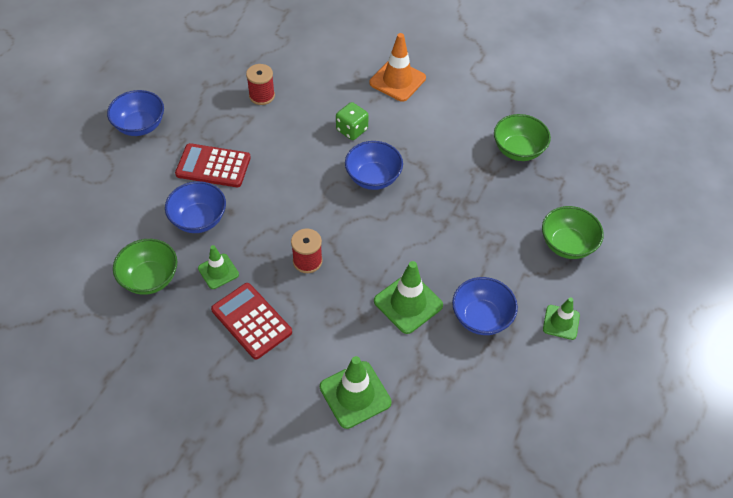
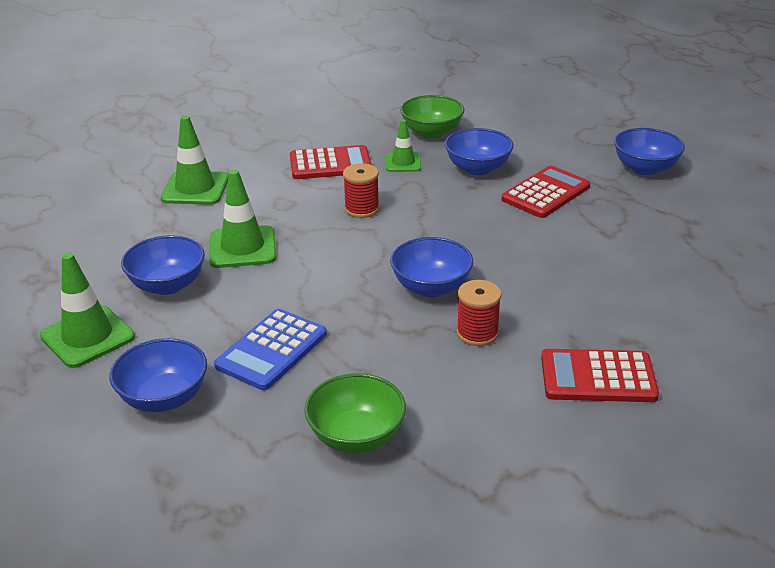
camera: 125 degrees right, 20 degrees down
(262, 96) = (643, 253): red spool -> red spool (477, 333)
(352, 130) = (527, 300): green dice -> none
(397, 80) = (598, 377): orange traffic cone -> red calculator
(491, 221) = (272, 350): none -> blue calculator
(561, 322) = (87, 336): green traffic cone -> green traffic cone, size x1.61
(567, 244) = (164, 398): green bowl -> blue bowl

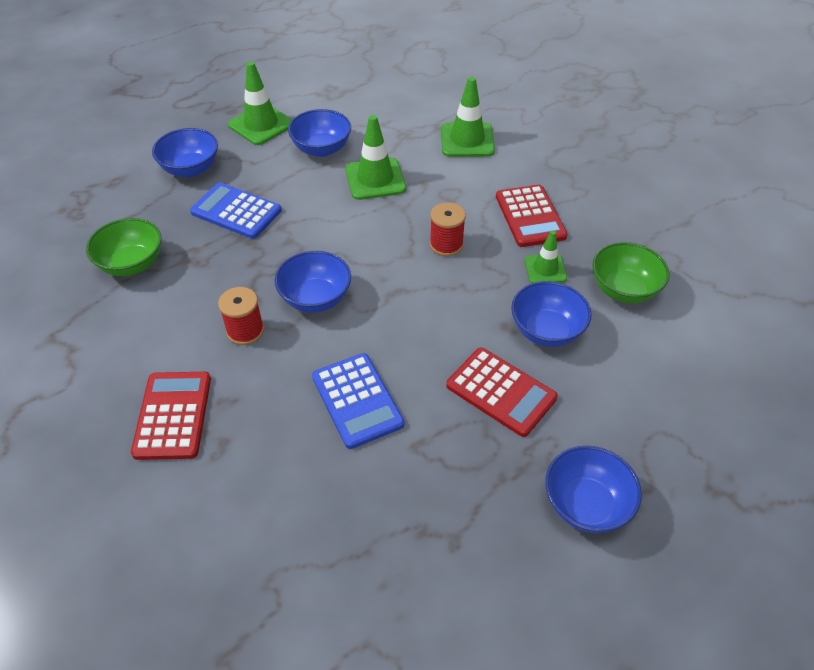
camera: 85 degrees right, 15 degrees up
(563, 263) = (357, 400): none -> blue calculator

